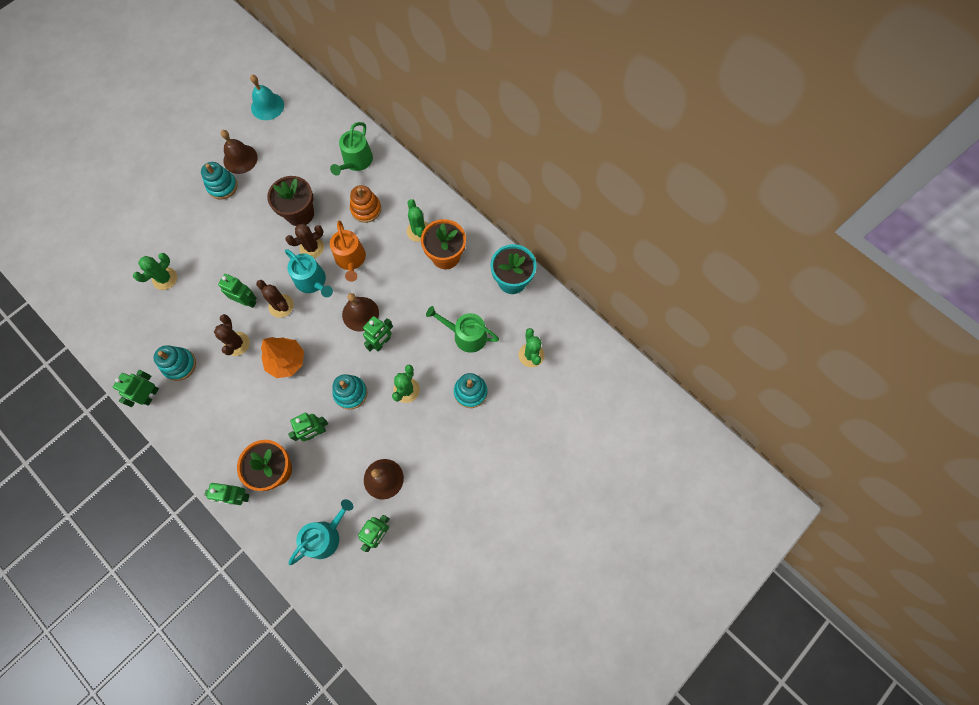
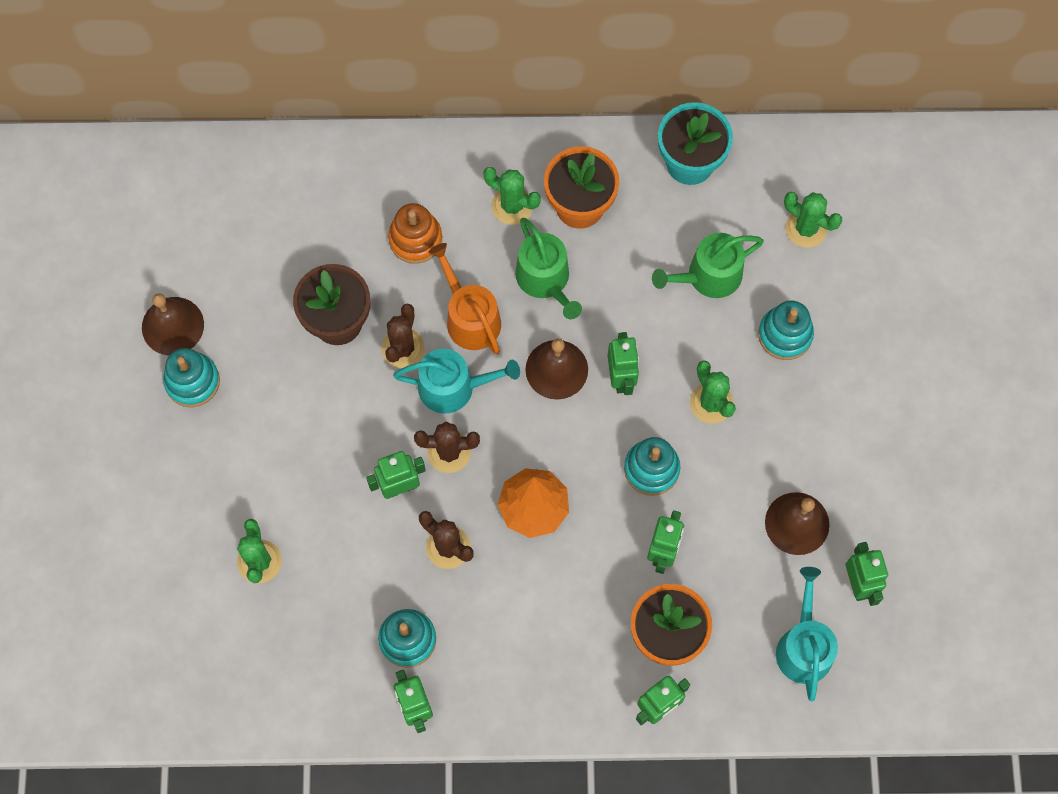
camera: 45 degrees left, 0 degrees up
(267, 106) = (124, 225): turquoise bell -> none
(351, 260) = (469, 317): orange watering can -> orange watering can turned 150 degrees counterclockwise
(356, 161) = (331, 191): green watering can -> green watering can (545, 280)

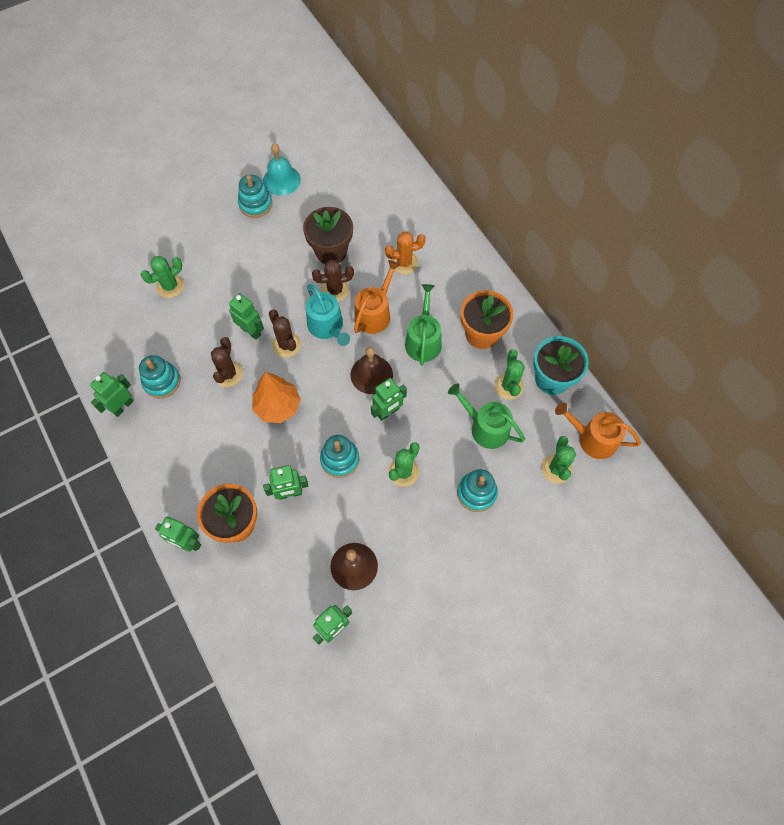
camera: 60 degrees right, 5 degrees down
(172, 326) = (281, 180): brown bell -> turquoise bell
(415, 239) = (404, 263): orange stacking toy -> orange cactus
(512, 206) = (457, 300): green cactus -> green cactus (509, 386)
(545, 280) = (423, 340): green watering can -> green watering can turned 150 degrees clockwise
(792, 166) = (592, 438): none -> orange watering can
(804, 646) = (273, 613): turquoise watering can -> none

